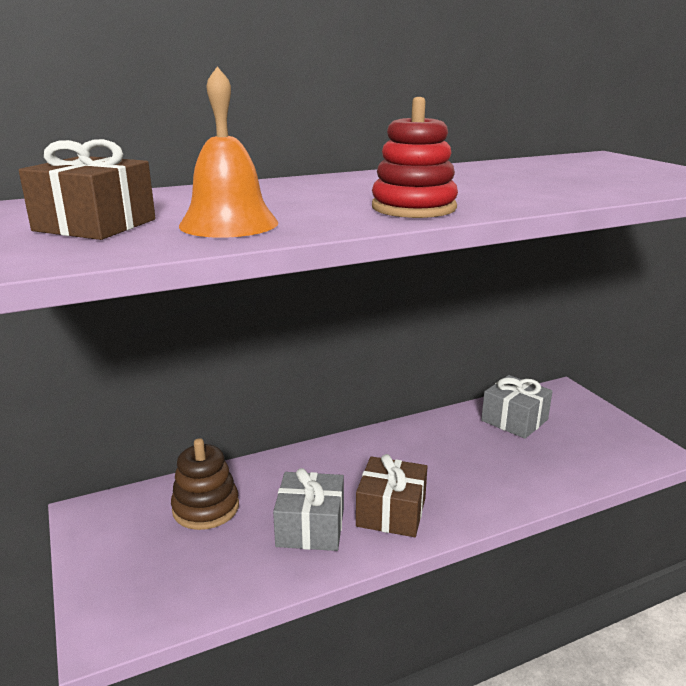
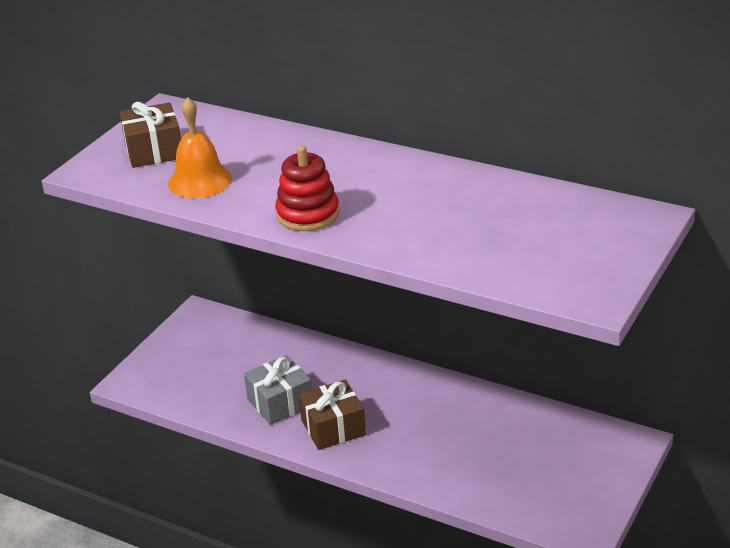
camera: 55 degrees right, 10 degrees up
(206, 508) = (251, 352): brown stacking toy -> none
(514, 420) = (536, 433): grey gift -> none

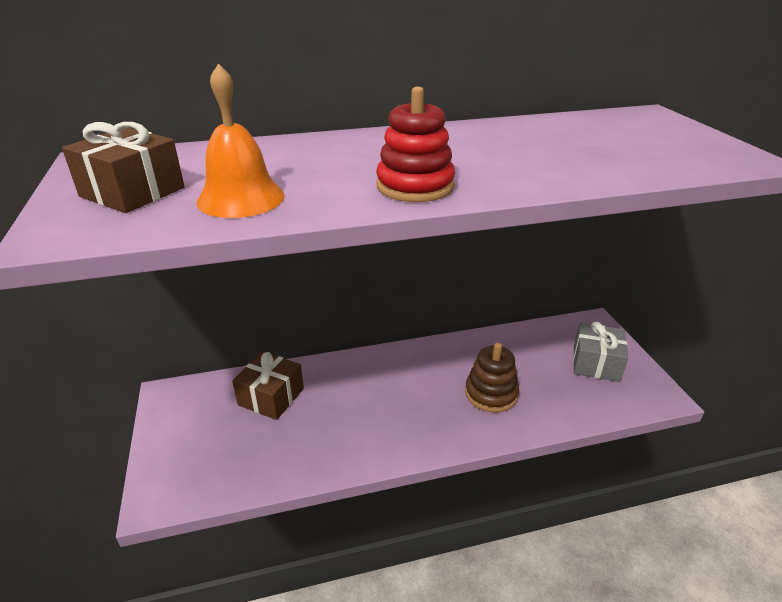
camera: 45 degrees left, 0 degrees up
(280, 402) = (334, 430): grey gift -> grey gift (596, 363)
(333, 427) = (404, 425): brown gift -> brown gift (271, 396)
(433, 444) = (491, 394): none -> brown stacking toy

